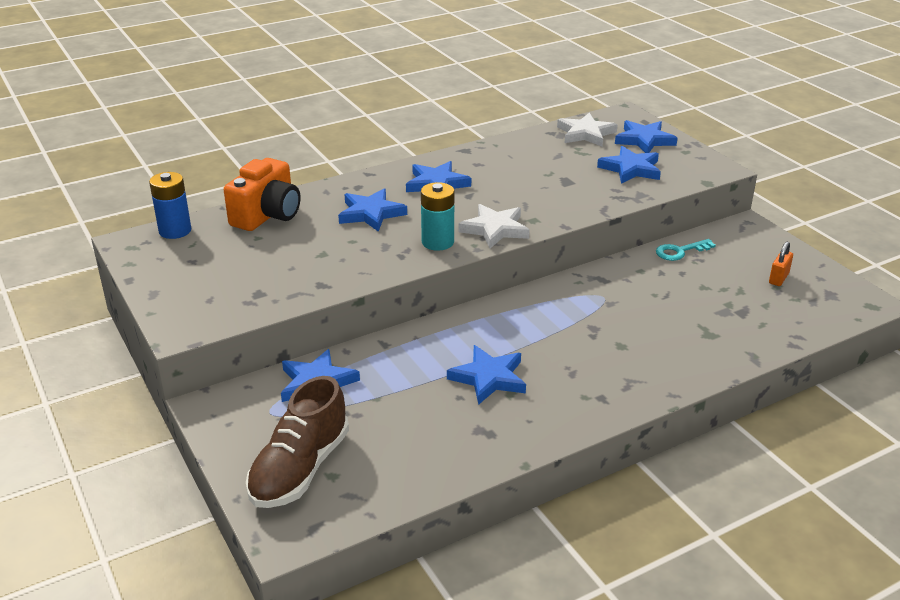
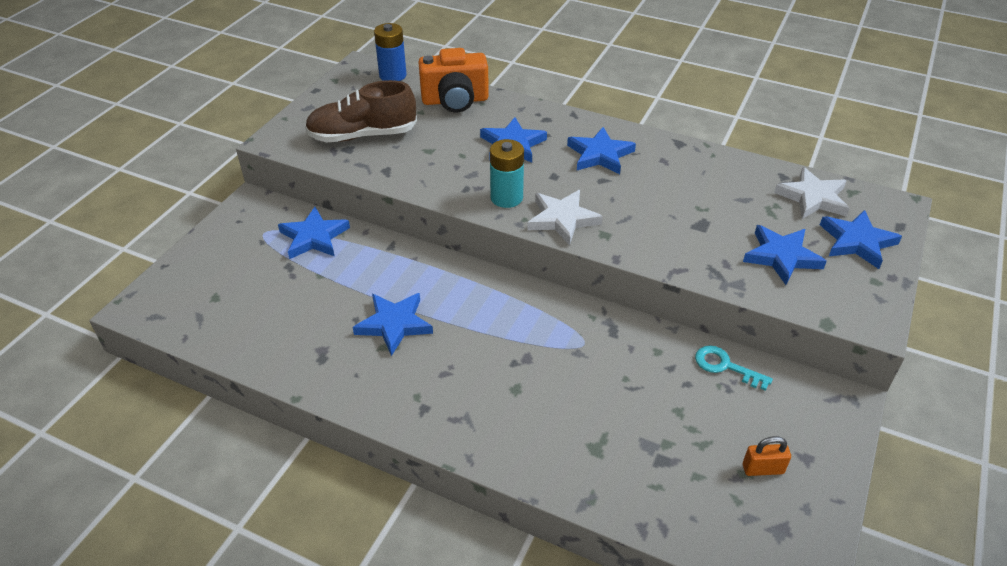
camera: 55 degrees right, 10 degrees up
(299, 469) = (211, 278): brown shoe -> brown shoe (362, 135)

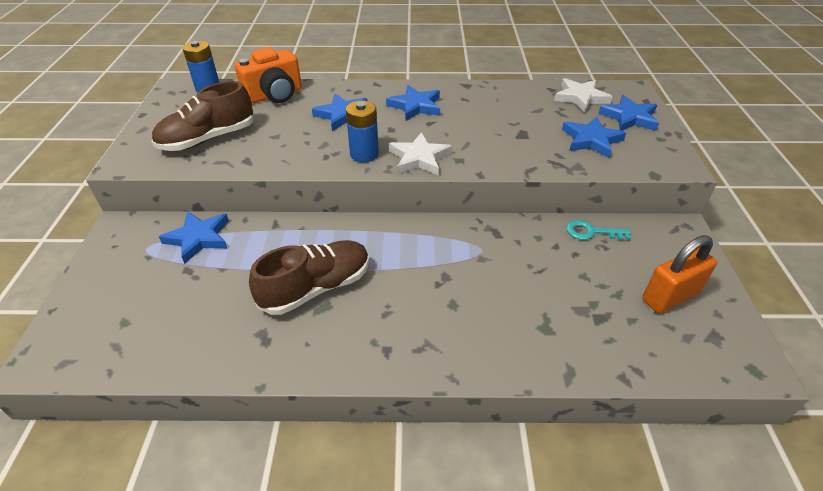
camera: 25 degrees left, 0 degrees up
(394, 324) = (316, 288): blue star -> brown shoe
(506, 198) = (364, 154): turquoise battery -> blue battery
(762, 469) = (670, 296): orange padlock -> orange padlock, size x1.83

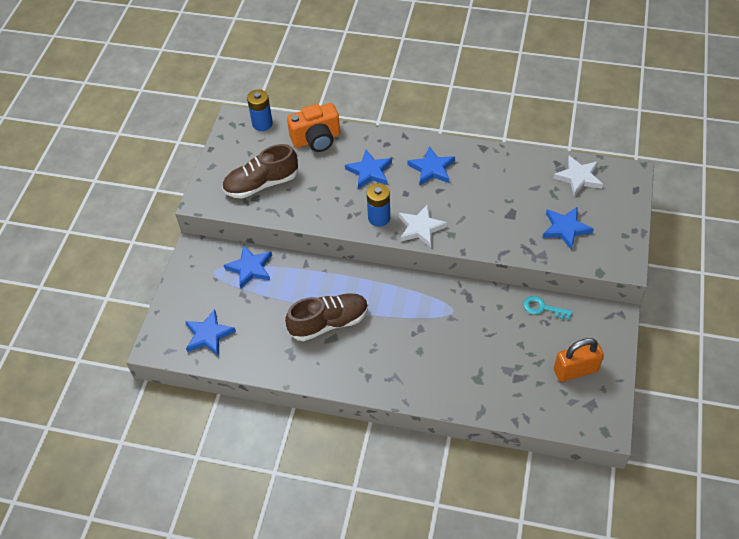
camera: 15 degrees right, 10 degrees up
(629, 117) = (610, 208): blue star -> blue star (208, 335)

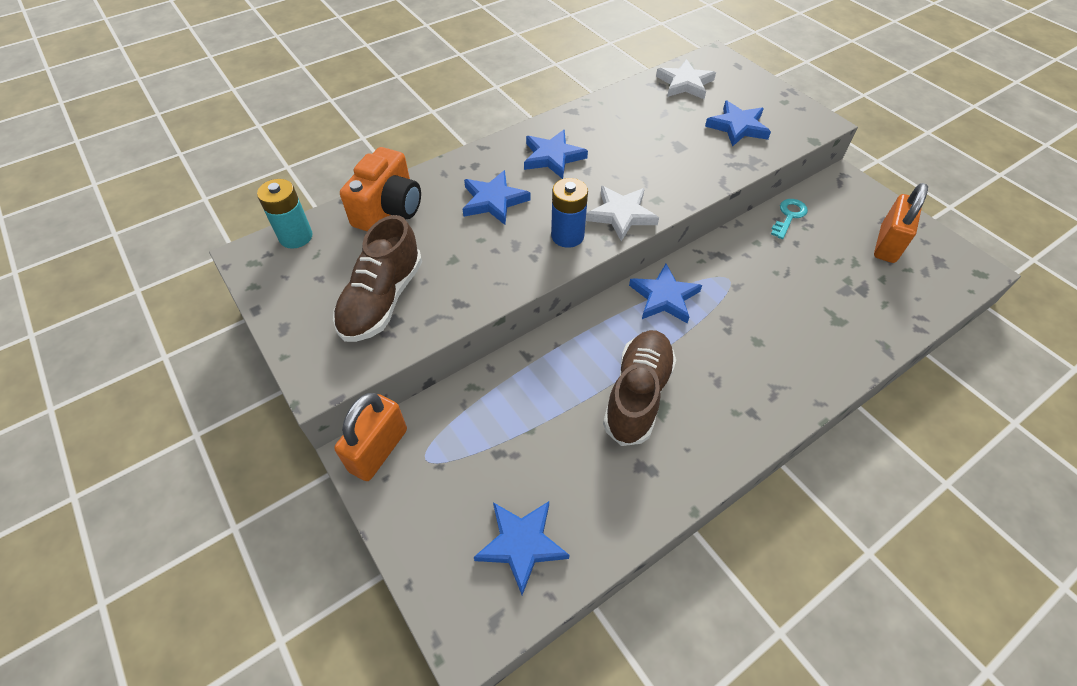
camera: 50 degrees left, 0 degrees up
(201, 252) = (378, 450): none -> orange padlock
(250, 268) = (467, 414): blue star -> blue star (664, 297)
(262, 124) = (296, 237): blue battery -> turquoise battery
(542, 308) = (789, 216): turquoise key -> turquoise key turned 150 degrees clockwise

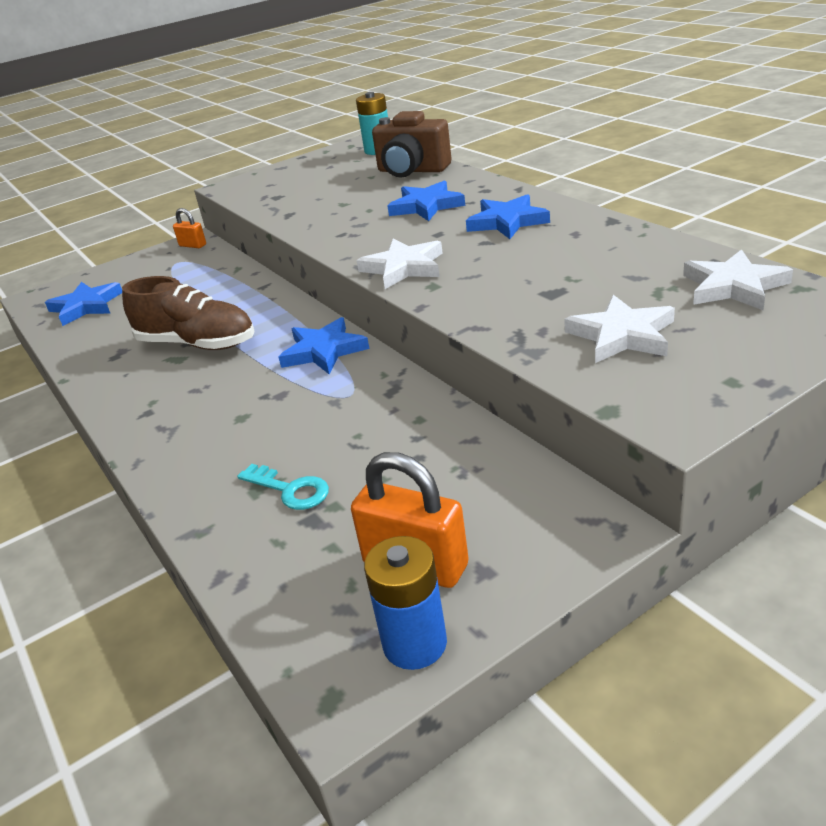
camera: 95 degrees right, 20 degrees down
(378, 450) = (193, 245): orange padlock -> orange padlock, size x0.55
(382, 300) = (300, 189): brown shoe -> none
(388, 210) = (412, 170): orange camera -> brown camera
(567, 236) = (370, 245): blue battery -> blue battery (415, 643)
(737, 127) = (622, 335): blue star -> white star
(789, 216) = (481, 451): turquoise key -> turquoise key (290, 490)

